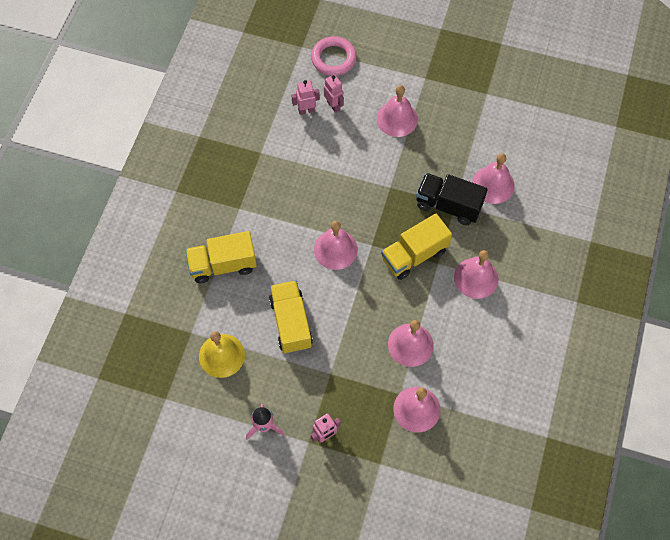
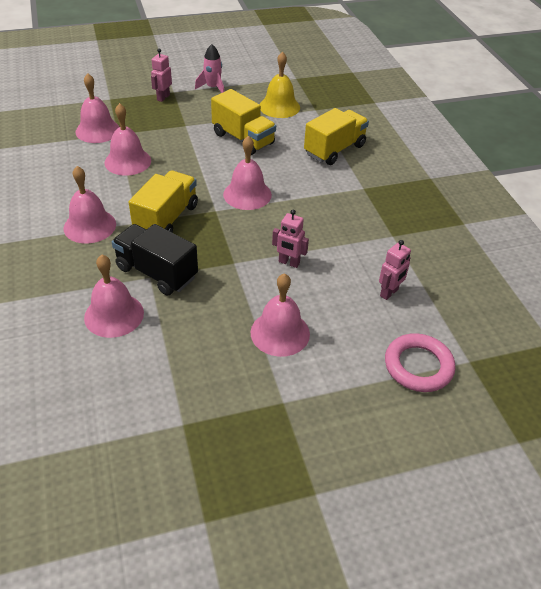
camera: 145 degrees right, 20 degrees down
(333, 105) = (365, 312): pink robot -> pink robot (289, 263)
(448, 205) = (156, 272): black truck -> black truck turned 135 degrees counterclockwise

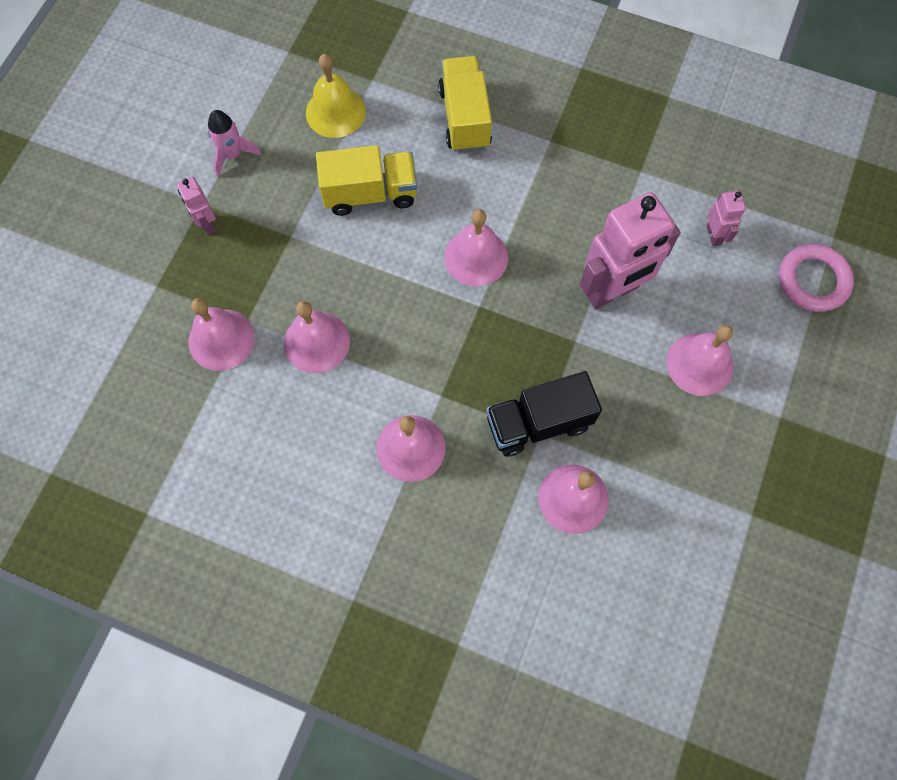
camera: 50 degrees left, 25 degrees up
(166, 218) = (457, 363): yellow truck -> none
(289, 263) = (612, 291): pink robot -> pink robot, size x2.12

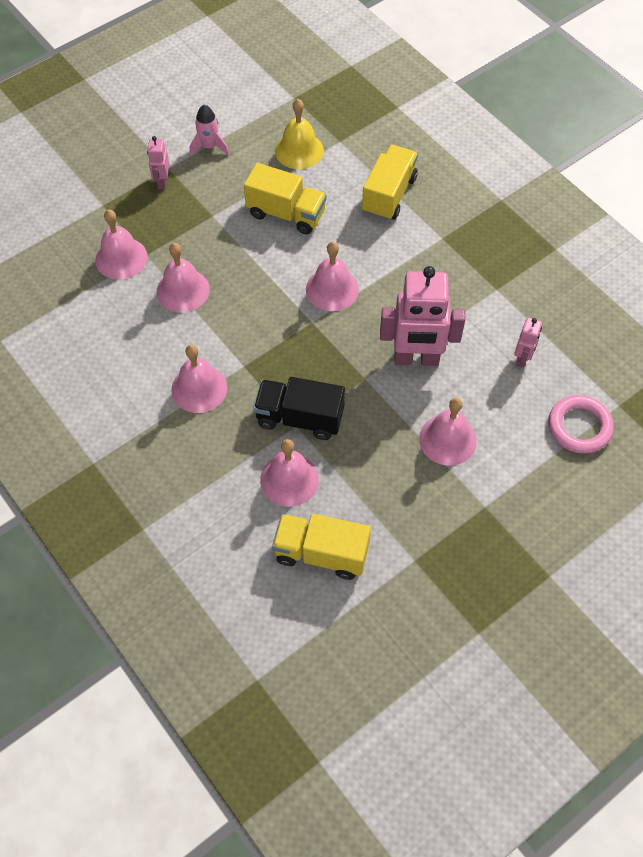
camera: 30 degrees right, 10 degrees down
(658, 562) = (321, 553): none -> yellow truck

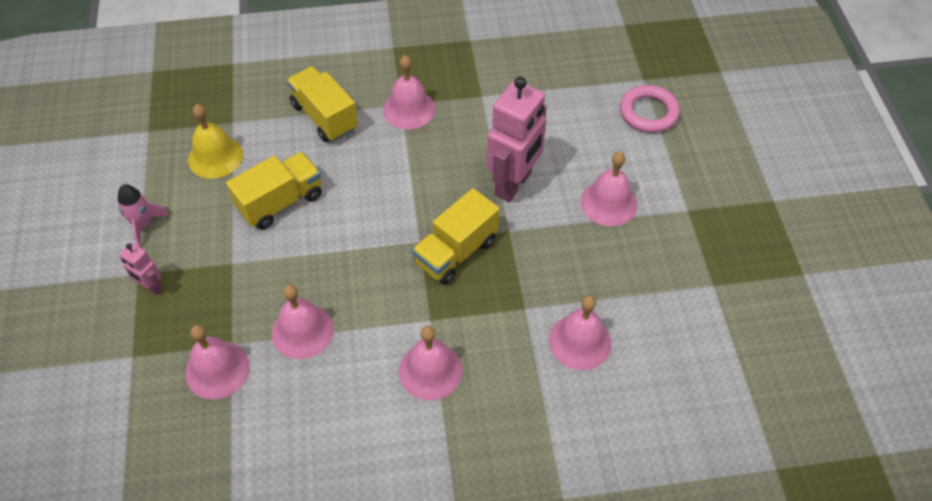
camera: 60 degrees left, 5 degrees down
(299, 418) = (519, 301): black truck -> none
(321, 553) = (671, 353): yellow truck -> yellow truck (456, 252)
(332, 289) = (395, 208): pink bell -> pink bell (409, 109)
(522, 358) = (561, 114): pink robot -> none

